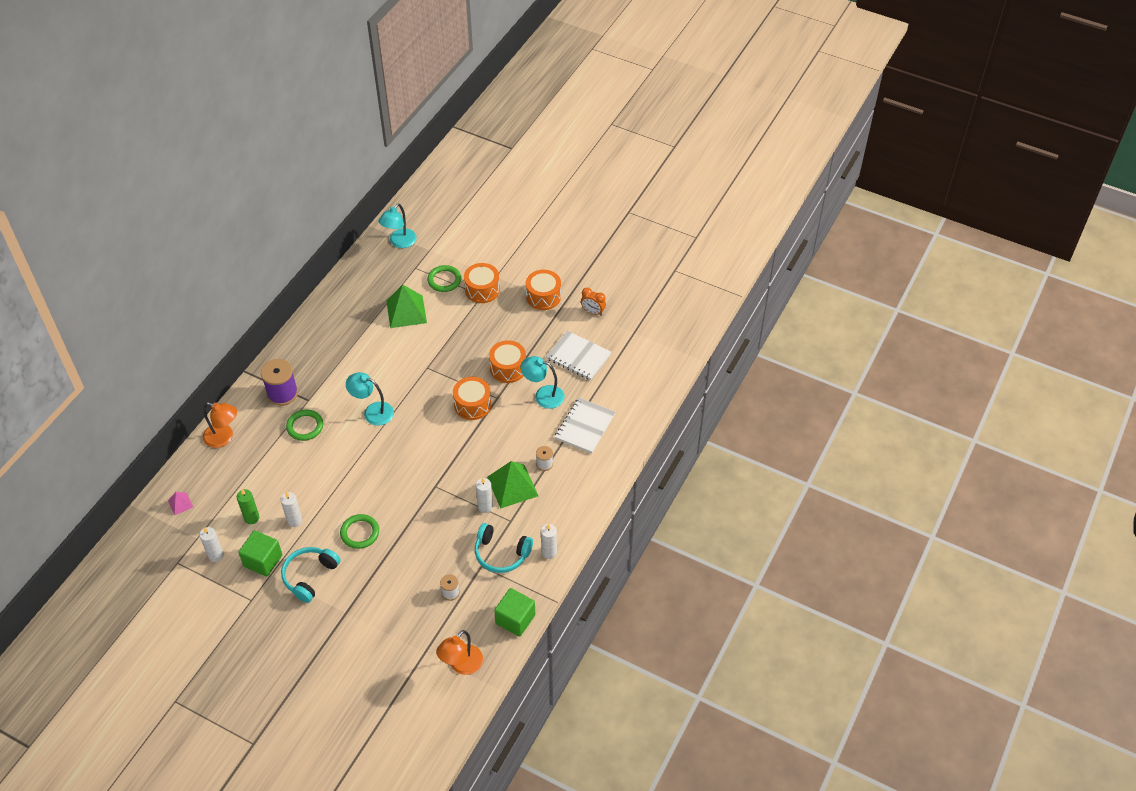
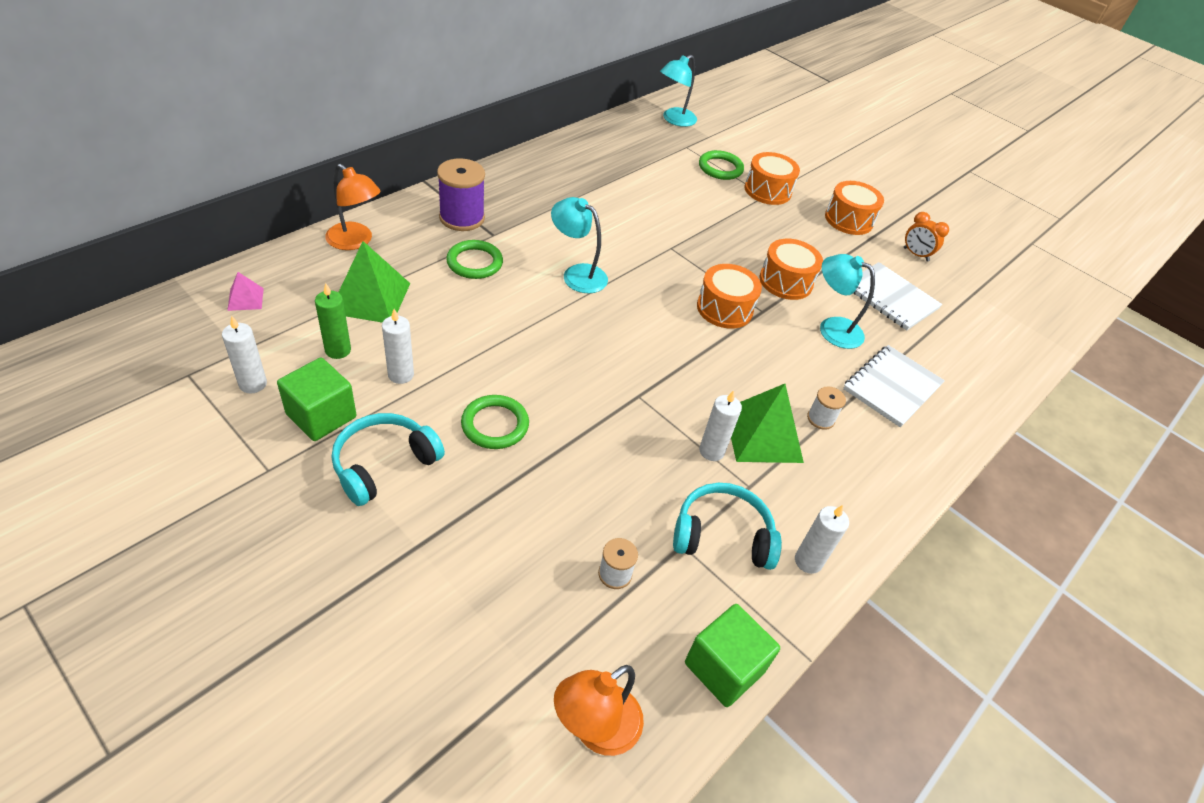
camera: 10 degrees right, 5 degrees down
(406, 311) = (661, 183): green pyramid -> green pyramid (370, 298)
(501, 554) = (722, 535): turquoise headphones -> turquoise headphones turned 150 degrees clockwise

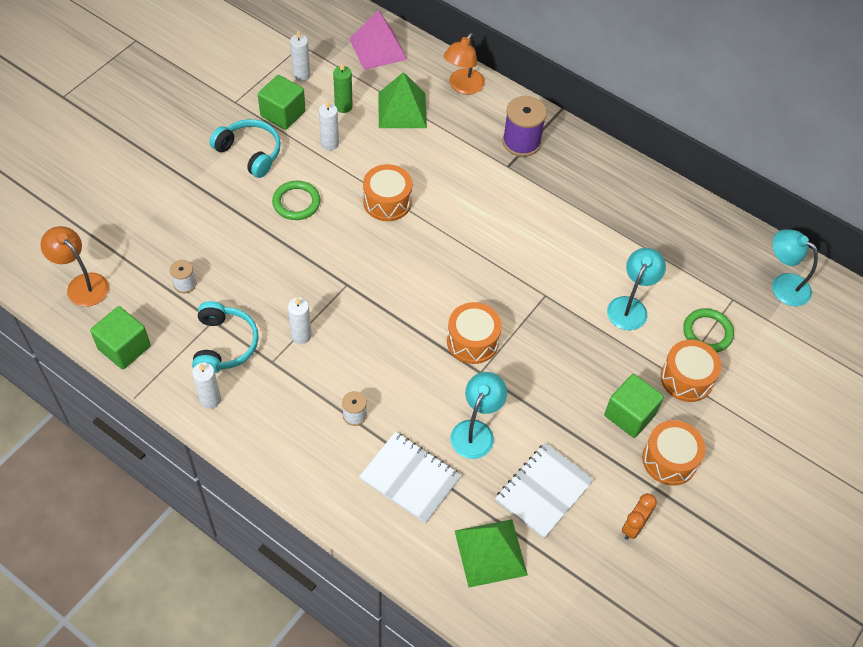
camera: 85 degrees right, 10 degrees up
(245, 299) = (378, 49): pink pyramid -> pink pyramid, size x2.05
(474, 262) = (466, 161): green ring -> none
(577, 274) = (478, 229): turquoise lamp -> turquoise lamp (630, 306)
(763, 435) = (326, 371): green pyramid -> green pyramid (490, 552)
(785, 281) = (532, 393): orange drum -> orange drum (387, 202)
(806, 229) = (629, 415): none -> green cube

